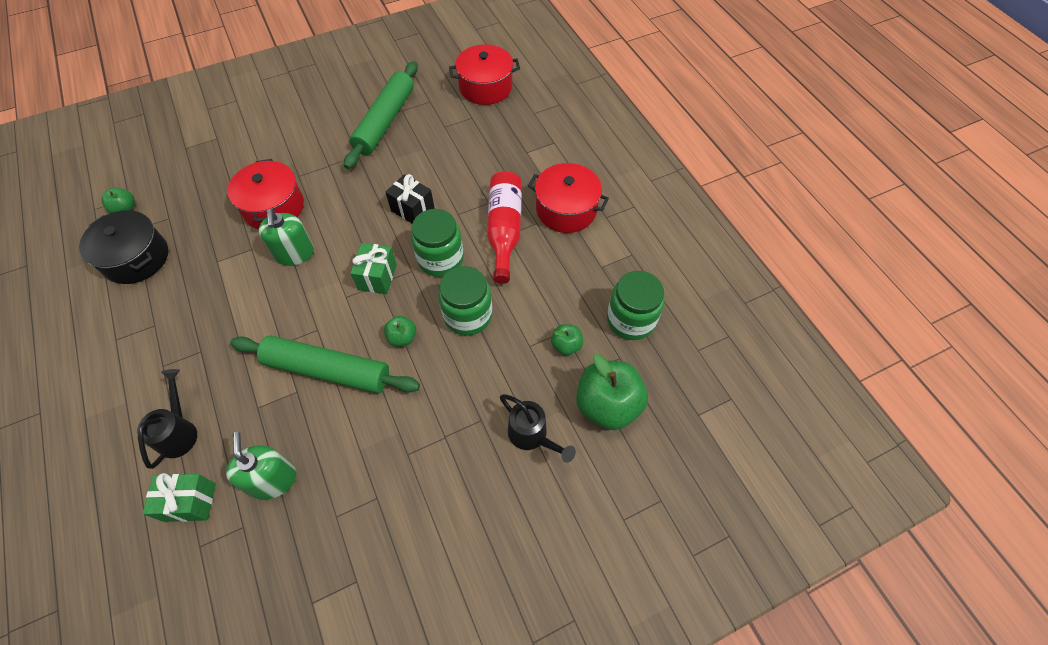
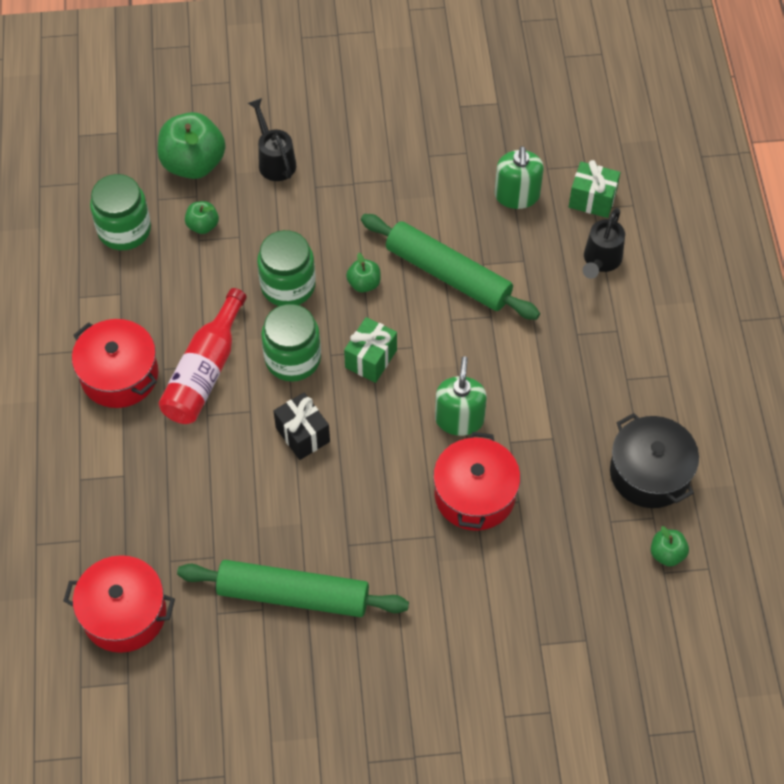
camera: 160 degrees left, 0 degrees up
(385, 121) = (293, 595): green rolling pin -> green rolling pin turned 60 degrees clockwise

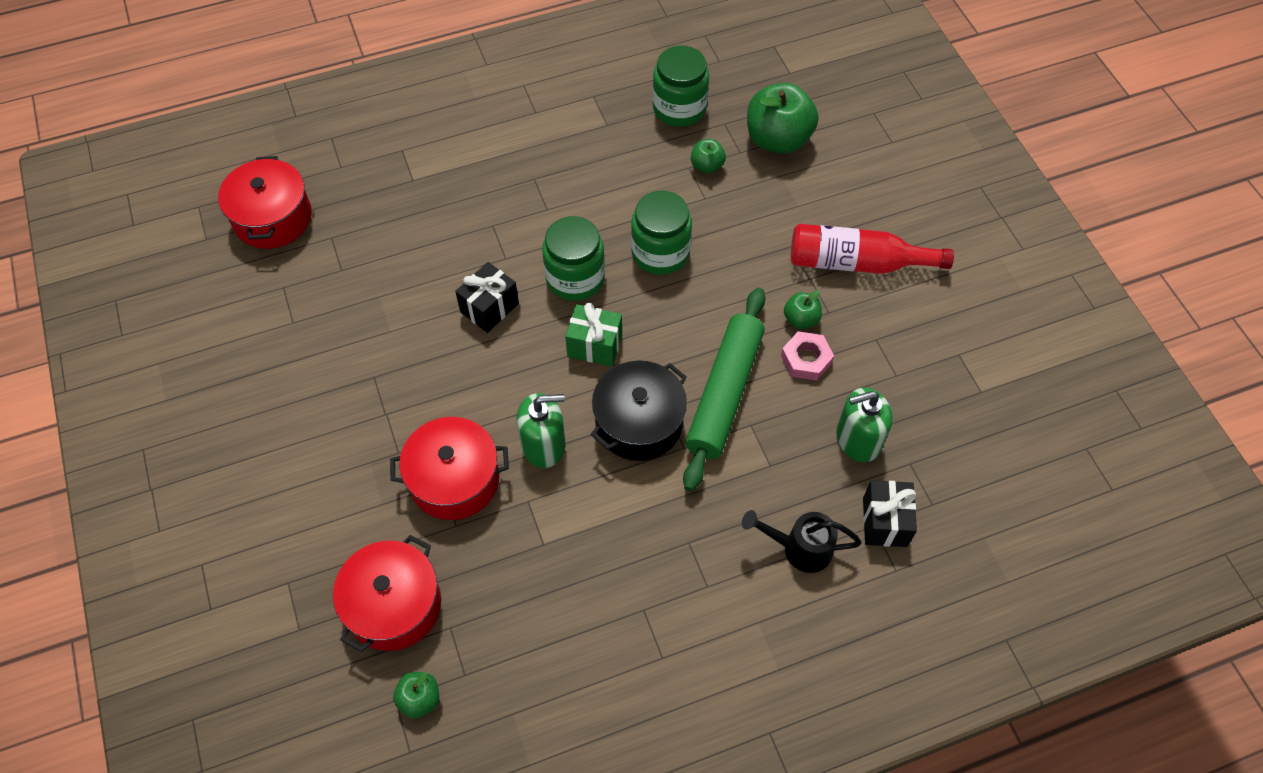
camera: 75 degrees right, 0 degrees up
(119, 375) = (518, 148): red pot -> red pot (394, 605)
(205, 371) = (540, 211): red bottle -> red bottle (857, 263)
(275, 161) = (809, 203): black watering can -> none
(293, 595) = (311, 343): green rolling pin -> none
(364, 283) = (685, 318): green apple -> green apple (801, 319)
(433, 208) = (806, 359): none -> pink nut
(592, 200) = (884, 522): green gift -> black gift
(649, 473) = (522, 660): black pot -> black pot (639, 423)

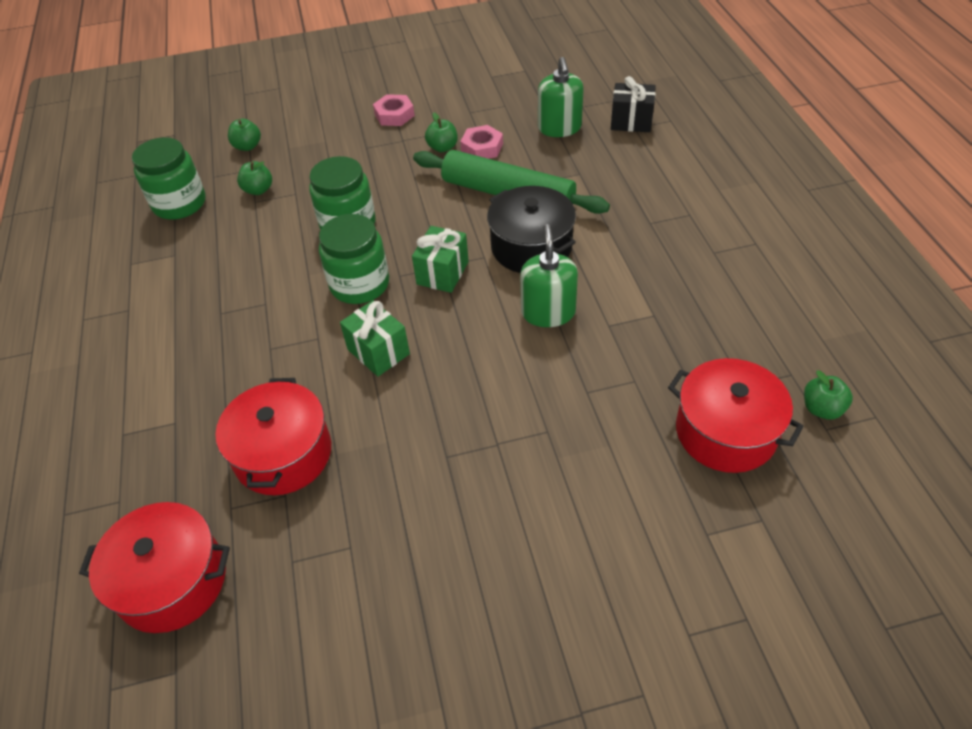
camera: 80 degrees left, 10 degrees down
(454, 480) = (583, 381): red pot -> red pot (283, 454)
(489, 308) = (378, 352): black gift -> green gift
(777, 139) = (247, 146): green apple -> green apple, size x0.49
(800, 548) = (654, 163): black watering can -> none
(857, 263) = (394, 115): red bottle -> pink nut

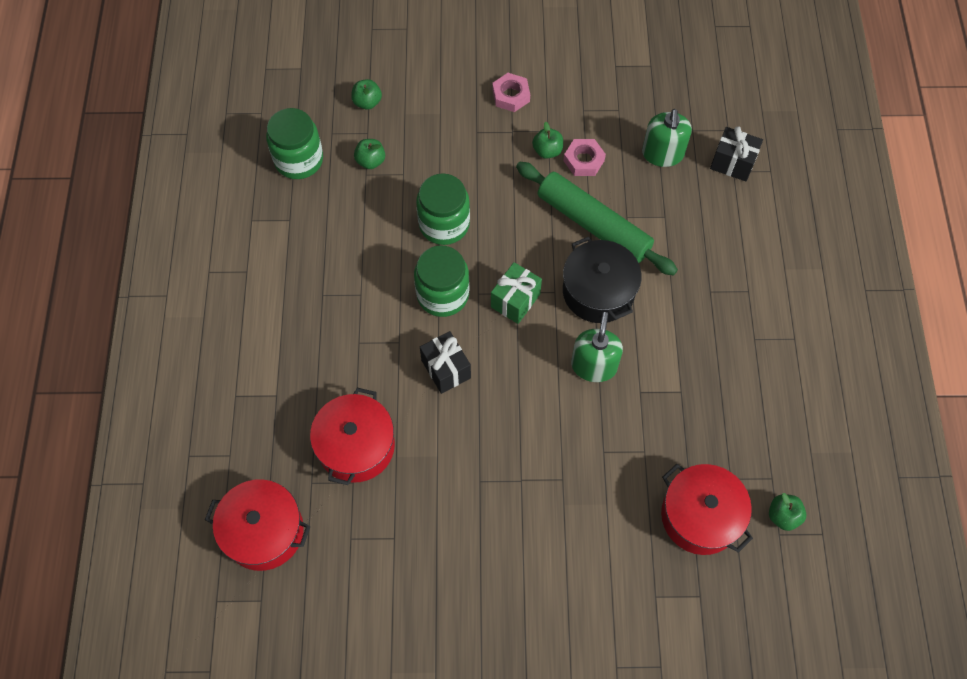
camera: 10 degrees right, 15 degrees up
(378, 352) = (446, 369): green gift -> black gift

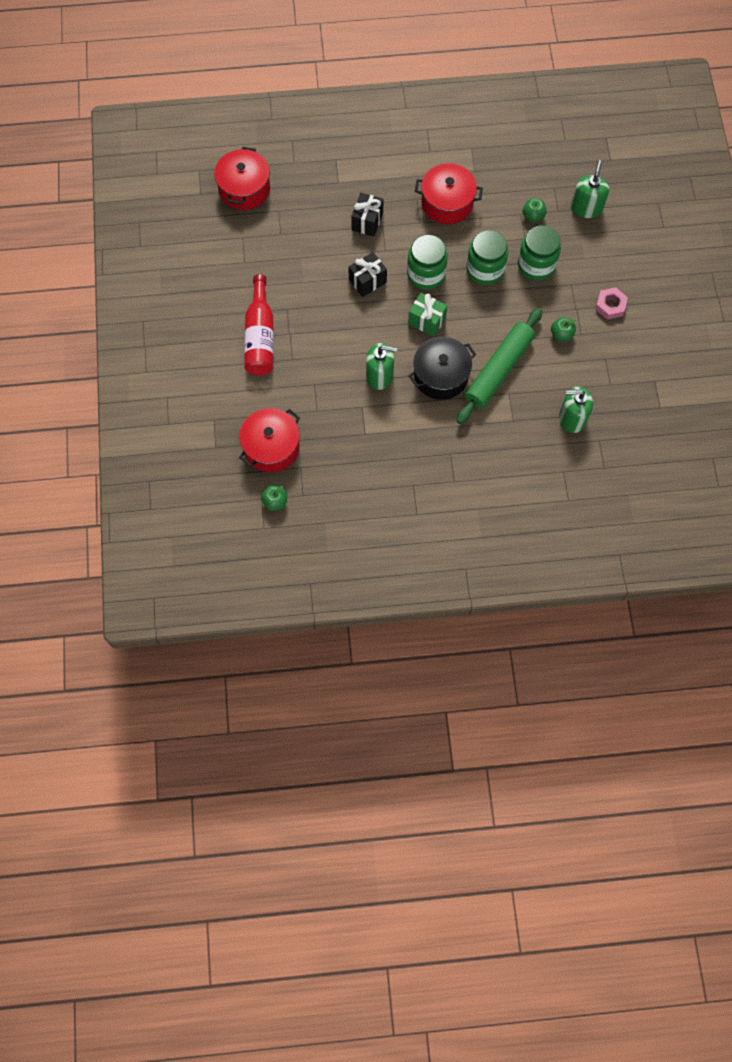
camera: 85 degrees right, 5 degrees up
(299, 160) = (527, 170): green jar -> green jar (536, 265)
(356, 446) = (306, 233): red pot -> red pot (447, 203)
(367, 102) = (586, 207): green apple -> green soap dispenser
(522, 522) = (260, 336): none -> red bottle
(583, 160) = (556, 361): pink nut -> none
(732, 163) = (571, 471): black gift -> black gift (367, 221)

